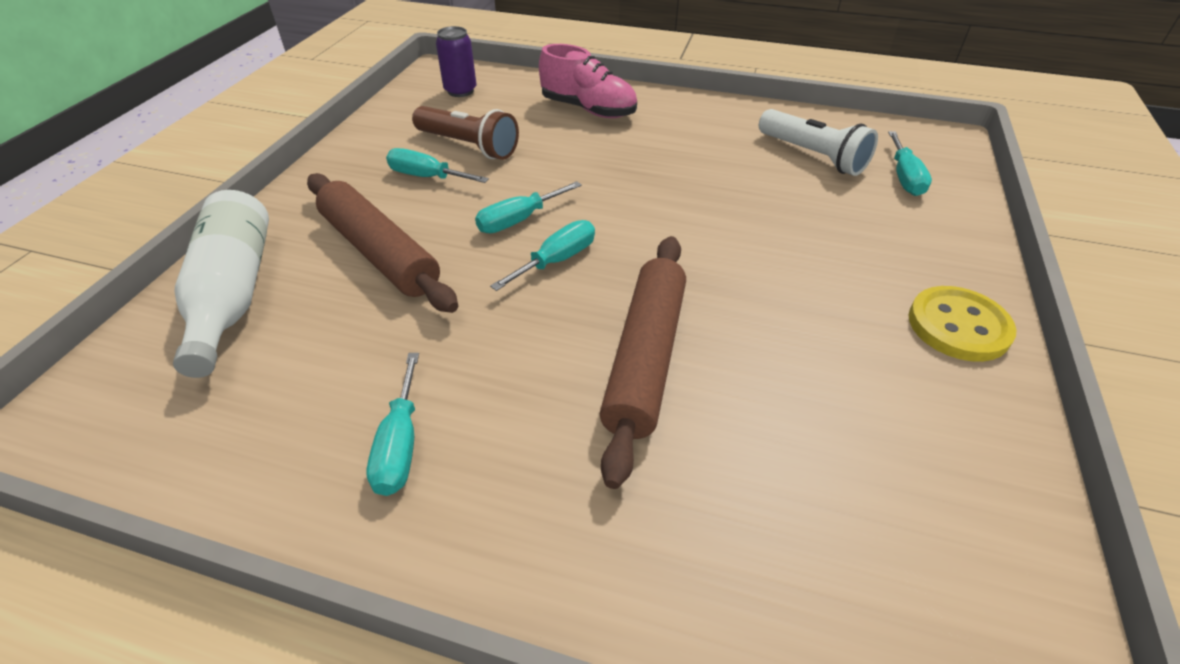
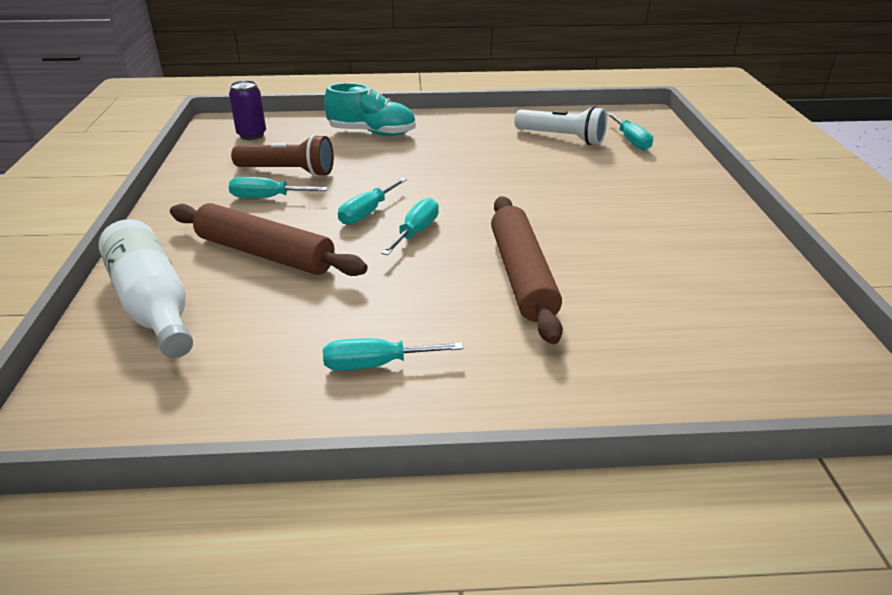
camera: 20 degrees left, 10 degrees down
(400, 445) = (376, 364): turquoise screwdriver -> turquoise screwdriver turned 105 degrees clockwise
(588, 110) = (372, 133): pink shoe -> turquoise shoe
(958, 326) = (712, 217): yellow button -> none

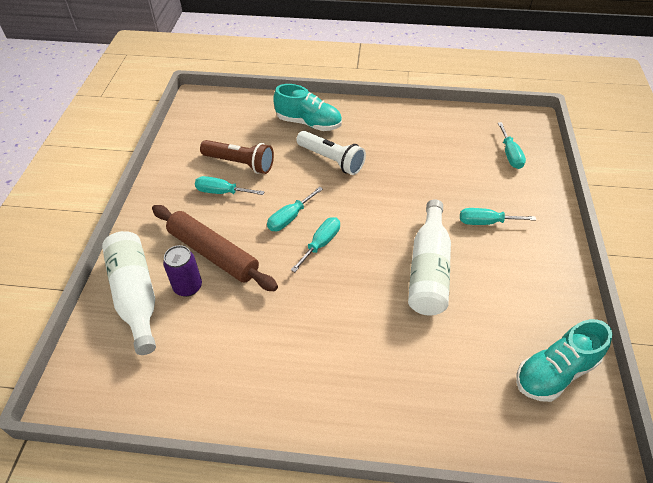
camera: 10 degrees right, 15 degrees up
(252, 135) = (219, 116): purple can -> purple can (188, 287)
(376, 364) = (271, 373): turquoise screwdriver -> turquoise screwdriver (486, 222)
(522, 276) = (387, 301): brown rolling pin -> none
(562, 138) = (455, 144): white flashlight -> white flashlight (331, 160)
(567, 242) = (428, 269): none -> white bottle
(772, 320) = (555, 372): none -> turquoise shoe

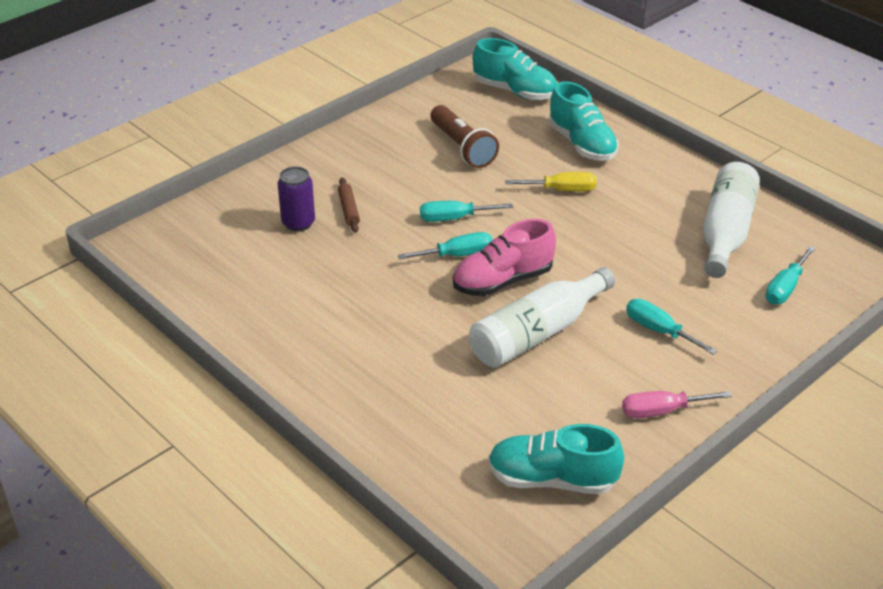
camera: 40 degrees right, 10 degrees down
(136, 295) = (250, 206): white bottle -> white bottle (725, 233)
(213, 253) = (348, 209): brown rolling pin -> brown rolling pin, size x0.45
(222, 192) = (415, 164): turquoise screwdriver -> none
(231, 108) = (515, 91): none -> turquoise shoe
(331, 160) = (562, 190): white flashlight -> yellow screwdriver
(368, 245) = (502, 281): none -> pink shoe
(549, 276) = (662, 411): none -> pink screwdriver

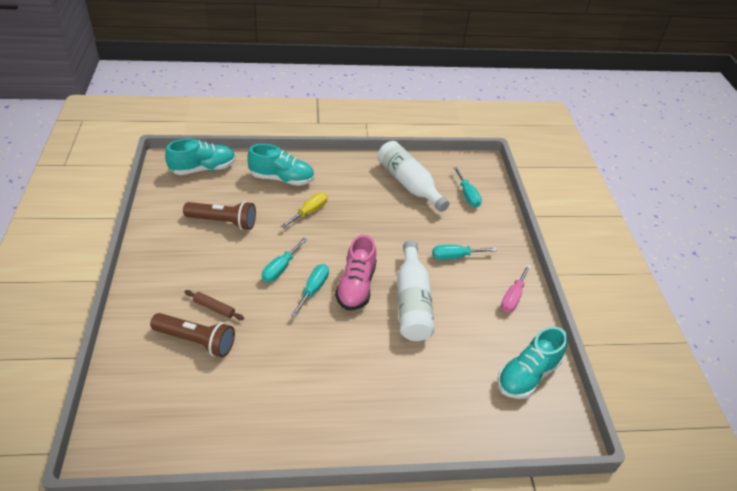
camera: 55 degrees left, 5 degrees up
(298, 223) = (196, 341): purple can -> brown flashlight

